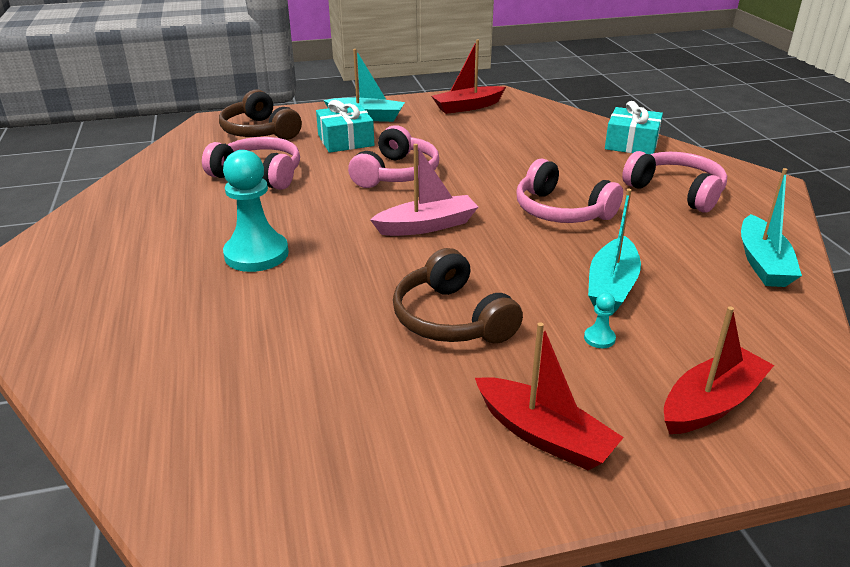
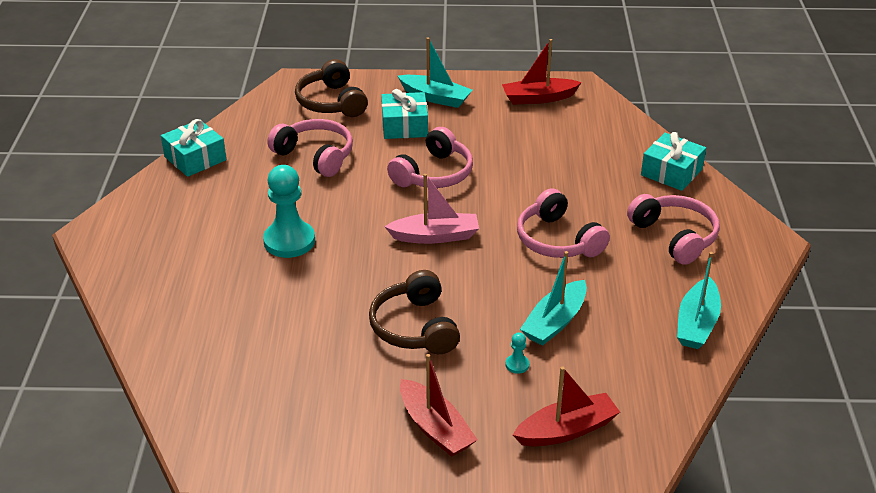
camera: 15 degrees right, 5 degrees up
(117, 193) = (195, 158): none -> turquoise gift

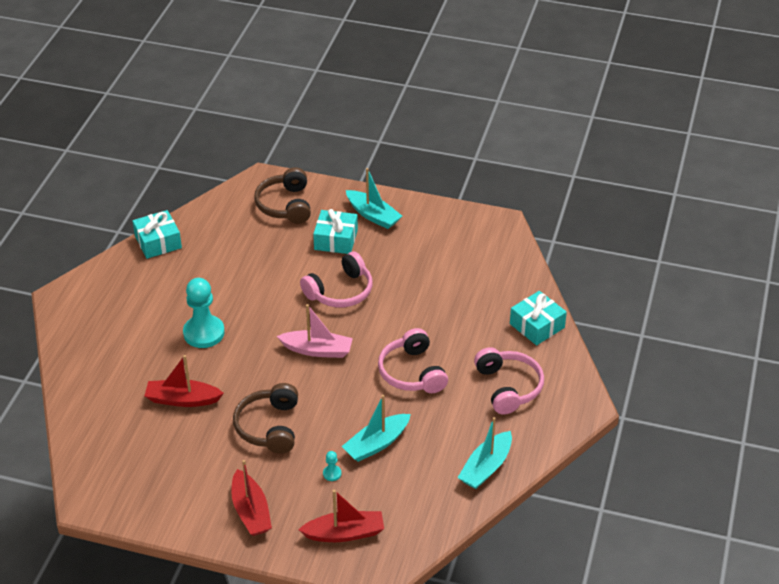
camera: 15 degrees right, 5 degrees up
(315, 156) = (253, 256): pink headphones -> none
(538, 98) = (460, 231): red boat -> red boat (182, 399)

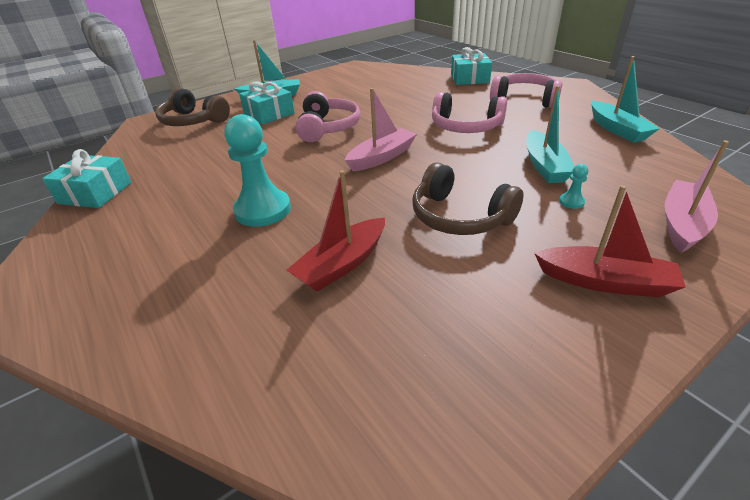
camera: 50 degrees left, 5 degrees down
(344, 533) = (682, 224): red boat -> pink boat

